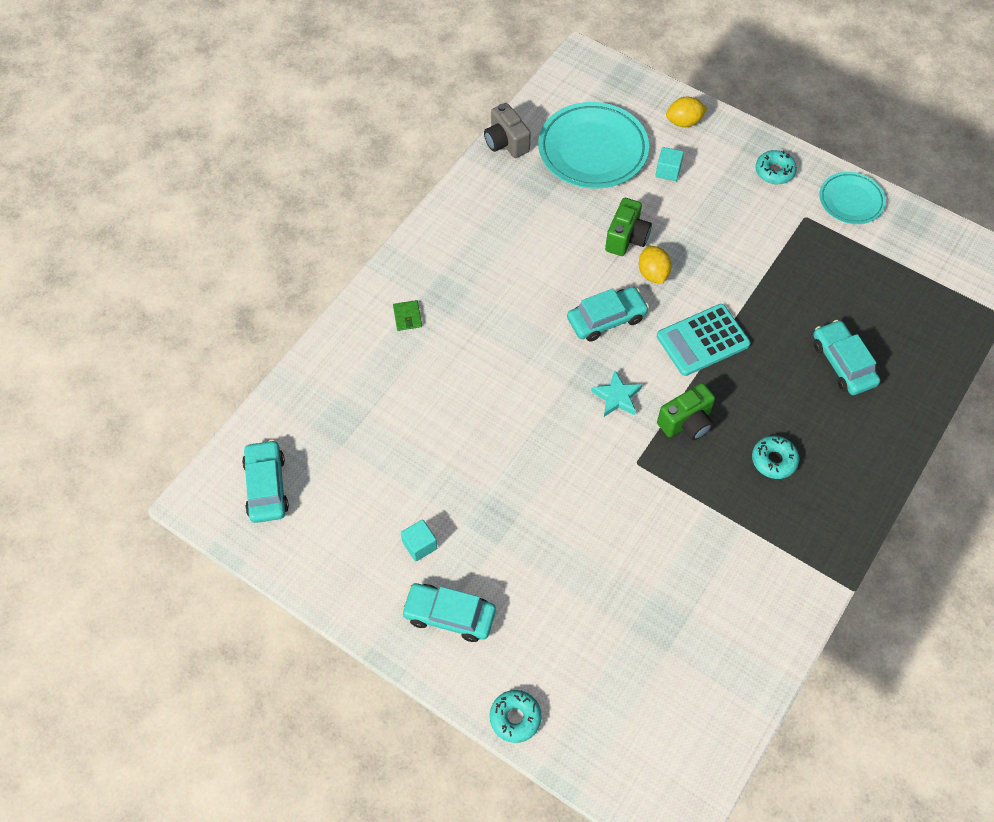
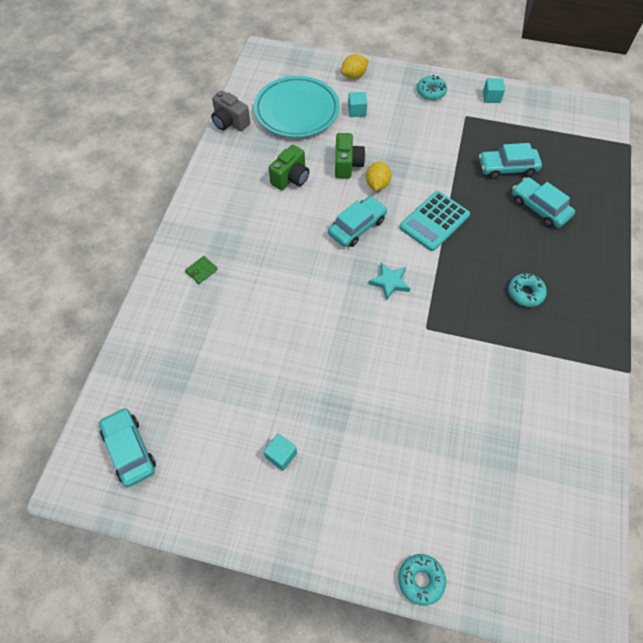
camera: 20 degrees left, 0 degrees up
(407, 317) = (201, 271): green wallet -> green wallet turned 75 degrees clockwise
(449, 615) = (329, 508): turquoise car -> turquoise car (507, 168)
(653, 274) = (377, 184): yellow lemon -> yellow lemon turned 45 degrees clockwise
(686, 423) = (449, 285): green camera -> green camera (291, 178)
(851, 201) = (491, 97): turquoise plate -> turquoise cube

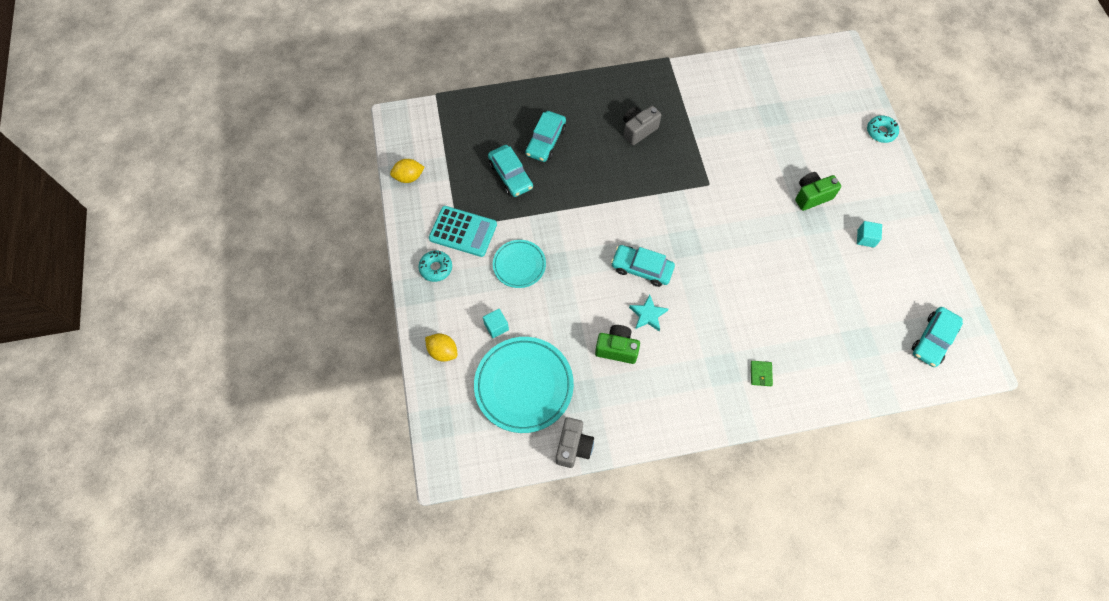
camera: 115 degrees left, 5 degrees up
(201, 271) = (761, 374): green wallet -> green wallet turned 75 degrees clockwise
(347, 165) = (574, 306): green camera -> green camera (811, 196)
(377, 184) = (584, 271): yellow lemon -> yellow lemon (409, 177)
(389, 282) = (683, 223): turquoise star -> turquoise star (648, 315)
(406, 143) = (519, 265): none -> turquoise plate
(434, 221) = (602, 212): turquoise calculator -> turquoise calculator (463, 232)
(491, 97) = (420, 213): turquoise cube -> none
(525, 293) = (638, 130): turquoise donut -> grey camera

